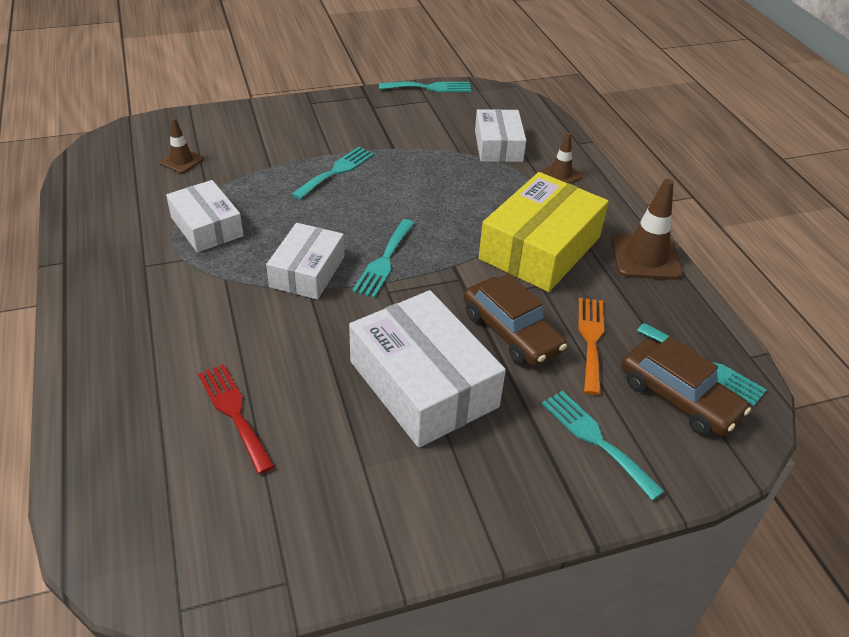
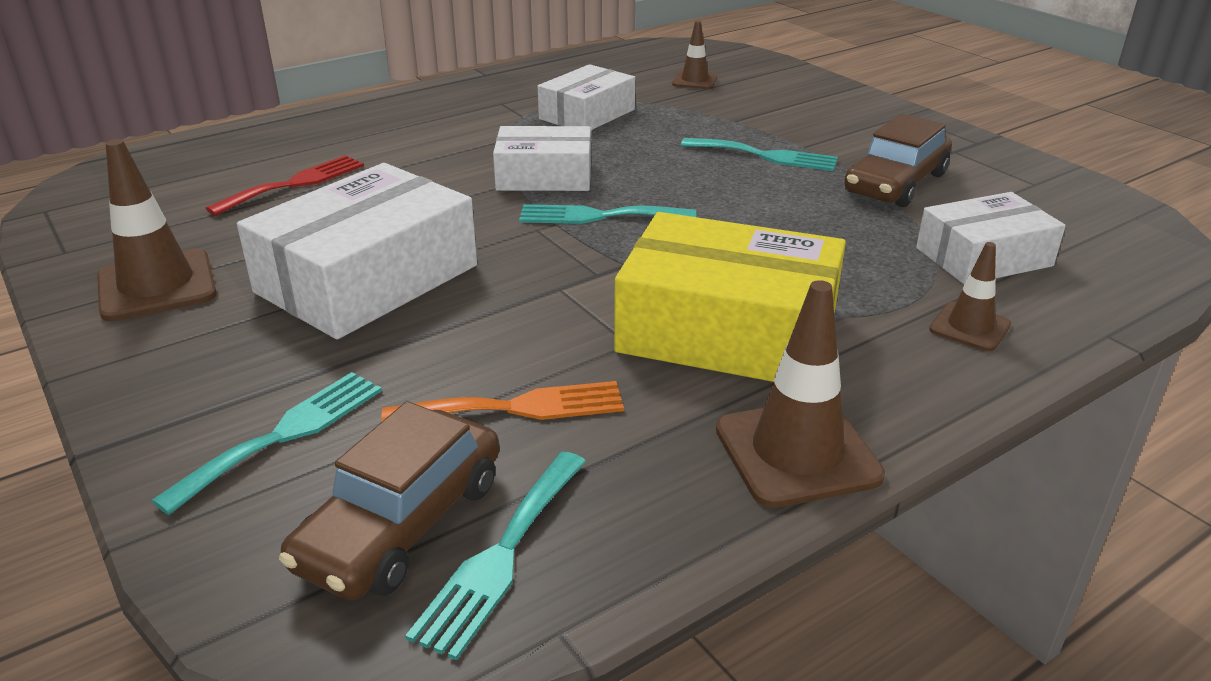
camera: 75 degrees right, 10 degrees down
(383, 508) = (157, 286): none -> brown traffic cone
(429, 87) = (1074, 179): turquoise fork -> none
(511, 332) = (499, 330): brown car -> brown car (895, 183)

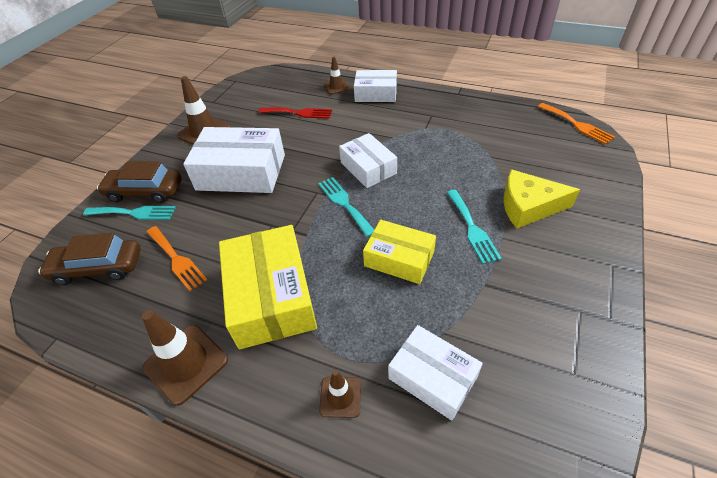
camera: 60 degrees right, 15 degrees up
(501, 555) = (89, 302): turquoise fork -> none
(587, 114) = (450, 145): white box -> white box (376, 93)
(667, 47) = (577, 125): none -> orange fork
(694, 81) = (542, 157): brown traffic cone -> brown traffic cone (336, 87)
(764, 214) = (399, 259): none -> yellow box
(768, 116) = (528, 206): none -> yellow cheese
(895, 183) = (495, 299): brown car -> brown car (145, 191)

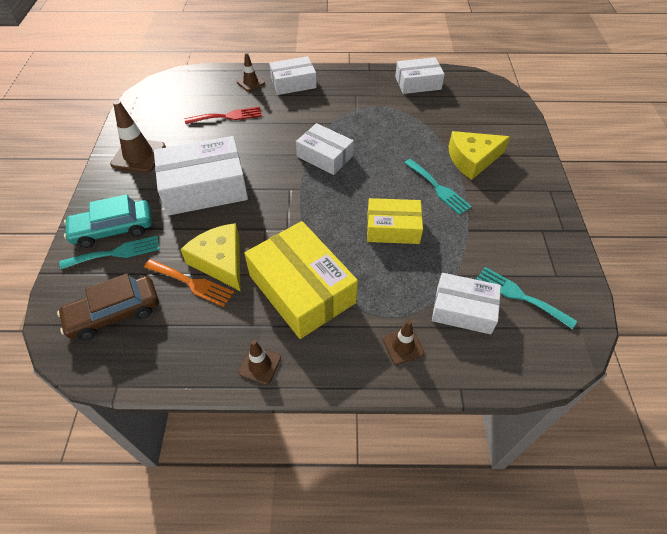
camera: 25 degrees left, 5 degrees up
(145, 191) = (113, 229): brown car -> turquoise car
(186, 363) = (260, 365): brown traffic cone -> brown traffic cone, size x0.58
(213, 245) = (220, 261): none -> yellow cheese
(344, 203) = (321, 193): turquoise fork -> turquoise fork (520, 295)
(504, 115) = (418, 83): none -> white box
(577, 125) = (479, 81): orange fork -> none

